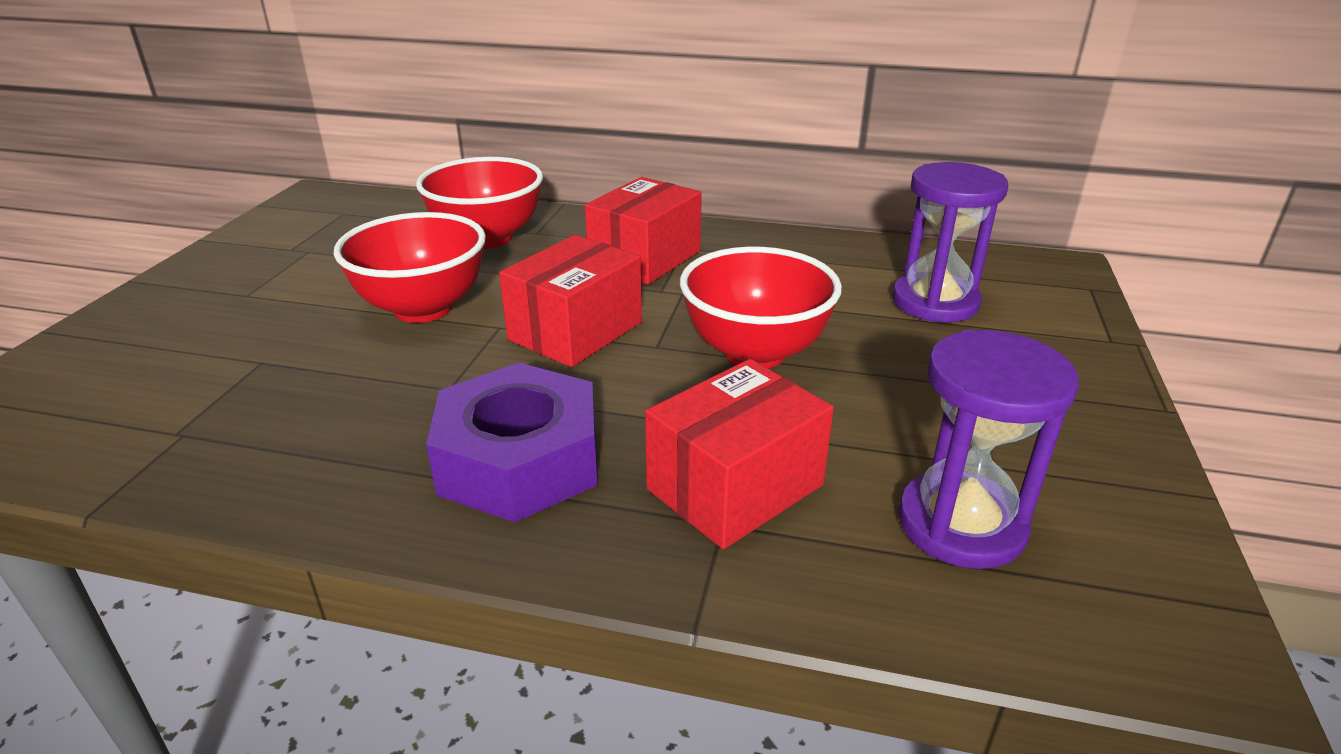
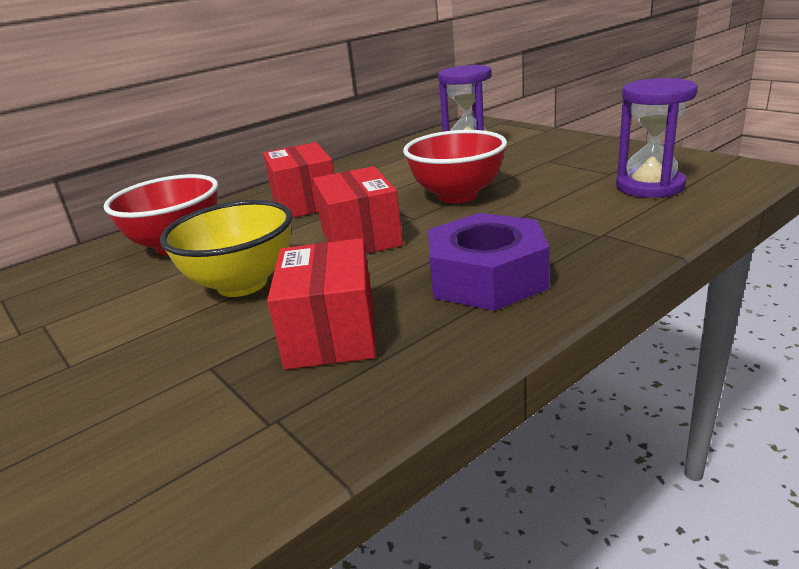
camera: 50 degrees left, 5 degrees down
(423, 309) = (242, 284): red bowl -> yellow bowl
(735, 487) = (576, 225): red box -> red box (331, 333)

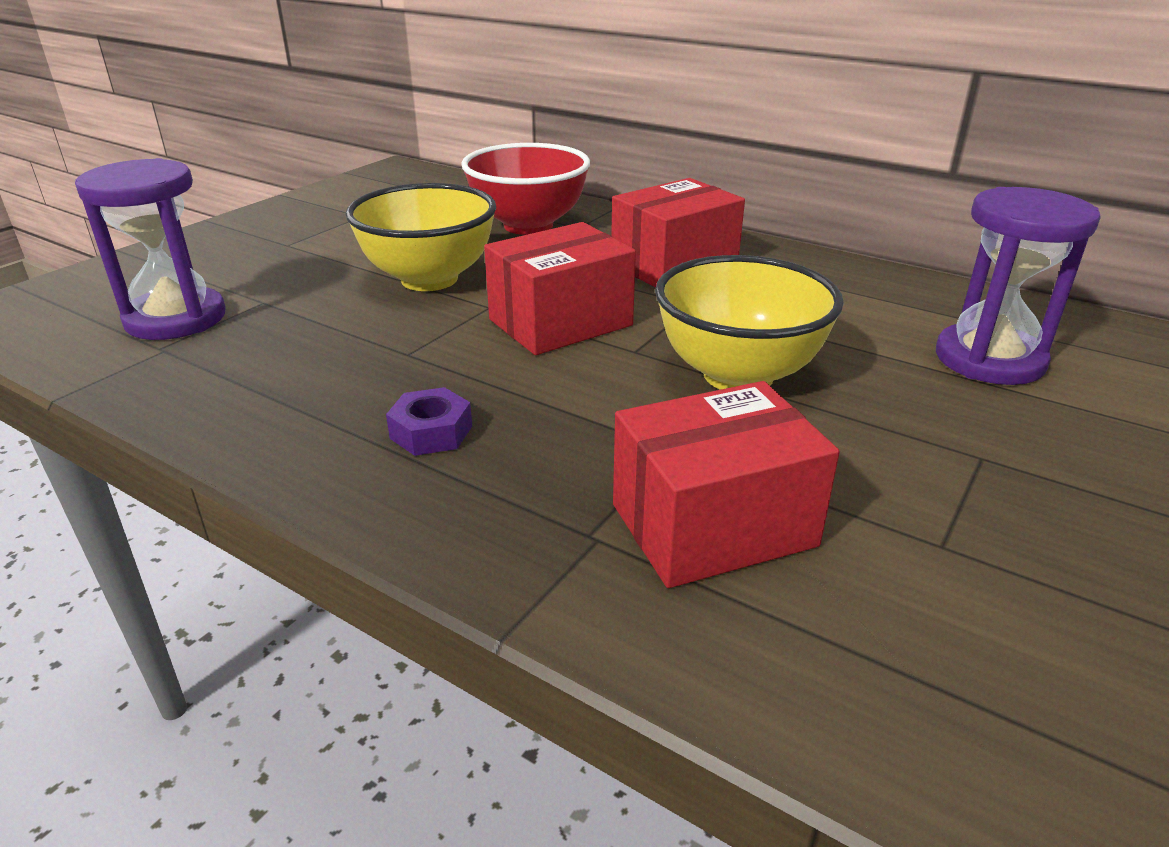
camera: 70 degrees right, 5 degrees up
(331, 333) = (309, 348): red box -> red box (713, 525)
(457, 195) = (738, 375): red bowl -> yellow bowl
(487, 278) = (431, 432): purple nut -> purple nut, size x0.44
(649, 186) = (879, 607): purple hourglass -> purple hourglass (176, 319)

